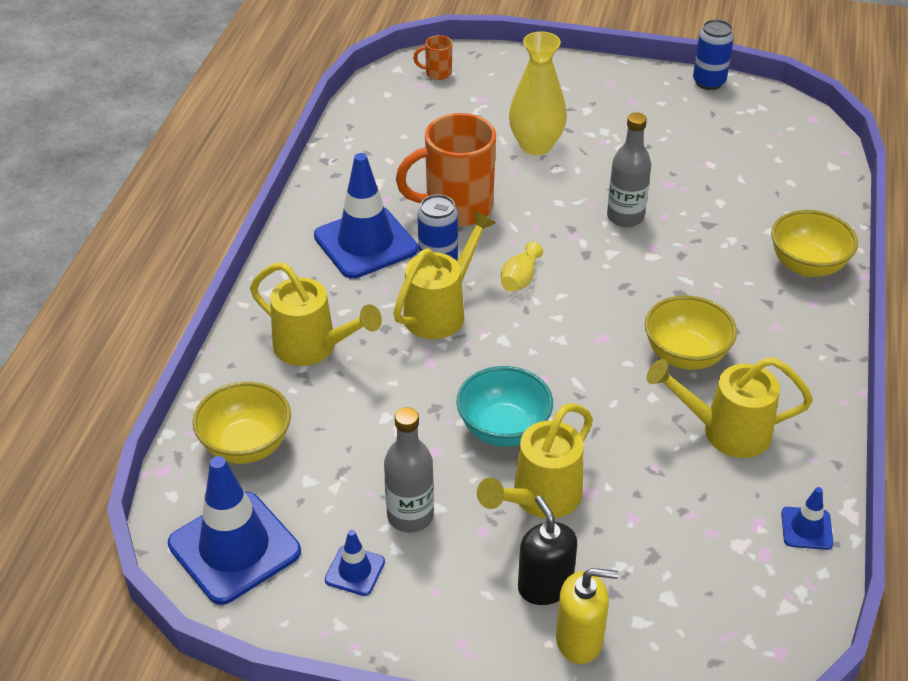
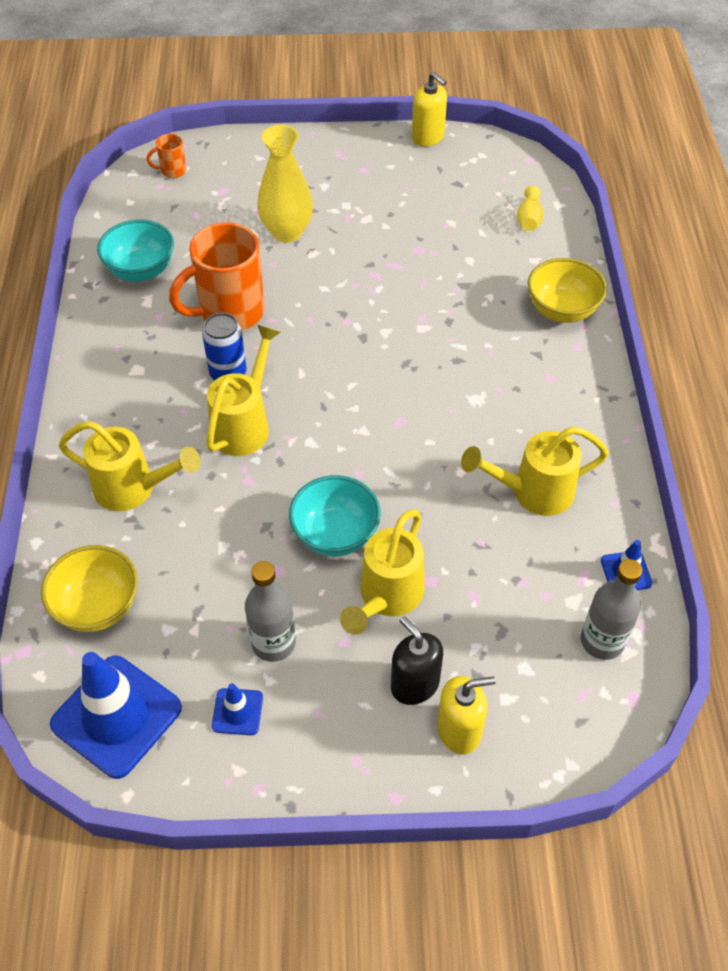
camera: 15 degrees left, 10 degrees up
(365, 243) = (153, 366): blue traffic cone -> none
(380, 156) = (141, 270): none -> turquoise bowl
(520, 278) = (309, 375): yellow vase -> yellow vase (529, 219)
(625, 217) = (388, 292): grey bottle -> grey bottle (602, 641)
(685, 355) = (479, 423): yellow bowl -> none
(708, 82) = (428, 137): blue can -> yellow soap dispenser

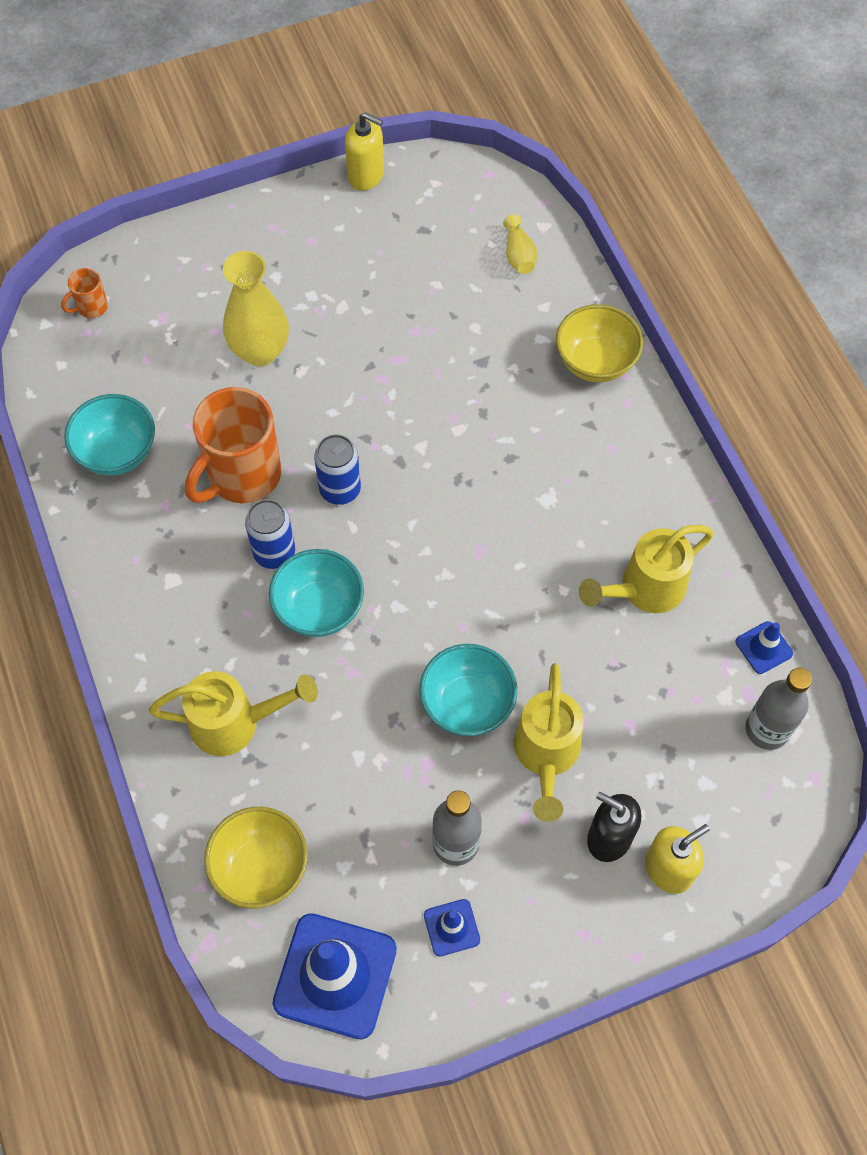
camera: 20 degrees left, 10 degrees up
(244, 424) = (319, 608): yellow watering can -> turquoise bowl
(303, 344) = (340, 490): none -> blue can

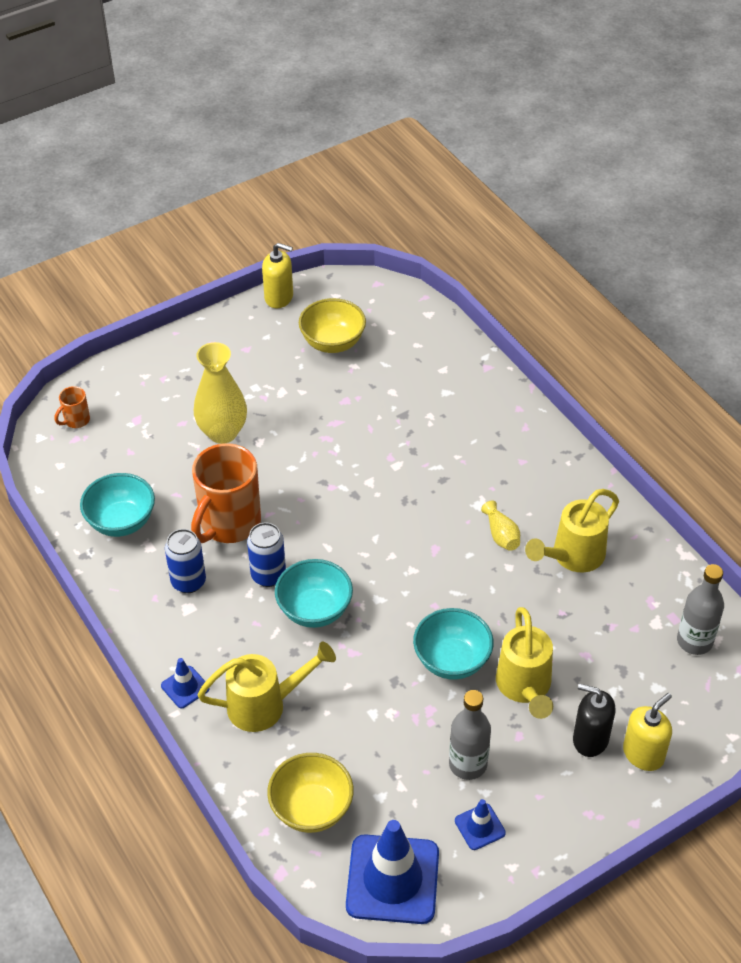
camera: 10 degrees left, 15 degrees down
(340, 490) = (311, 522): blue can -> blue can (188, 582)
(518, 255) = (414, 336): yellow vase -> yellow vase (501, 535)
(595, 362) = (493, 402): yellow bowl -> yellow bowl (333, 343)
(764, 647) = (677, 583): blue traffic cone -> blue traffic cone (185, 687)

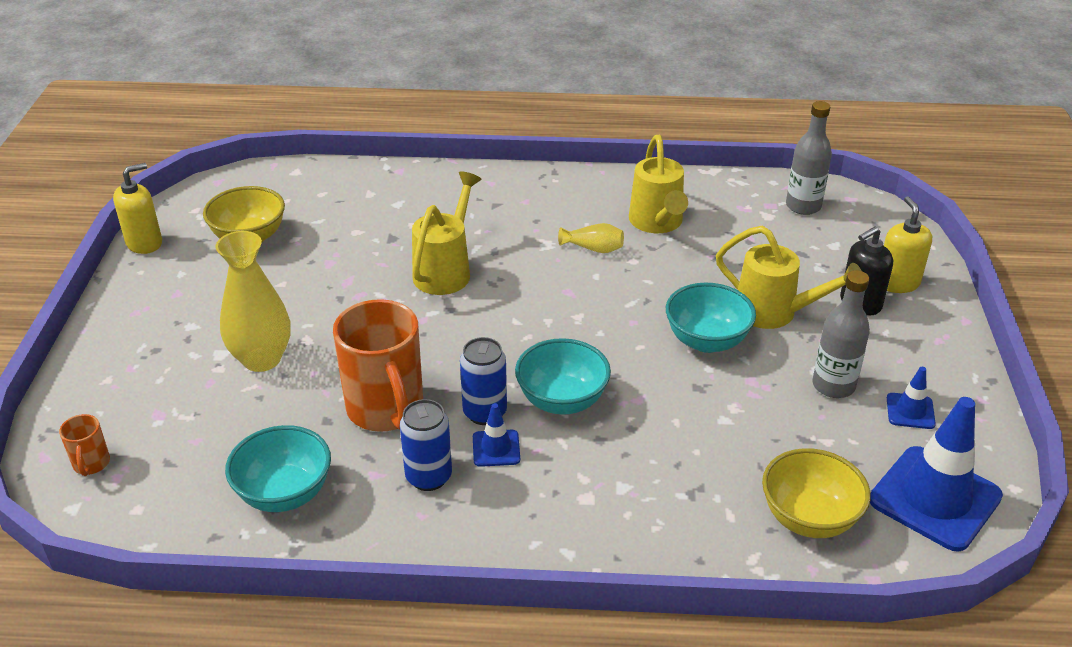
camera: 55 degrees left, 10 degrees down
(185, 687) = (568, 546): blue traffic cone -> blue traffic cone (496, 448)
(265, 705) = (649, 492): yellow watering can -> yellow watering can (446, 270)

